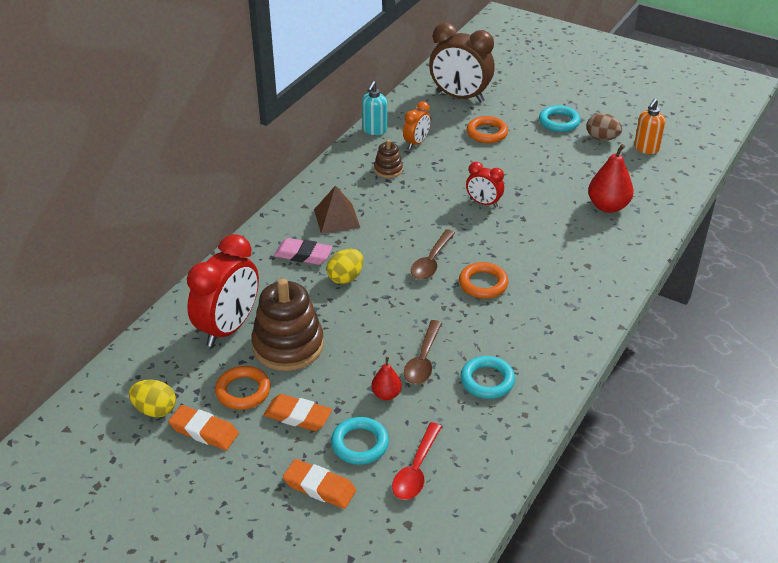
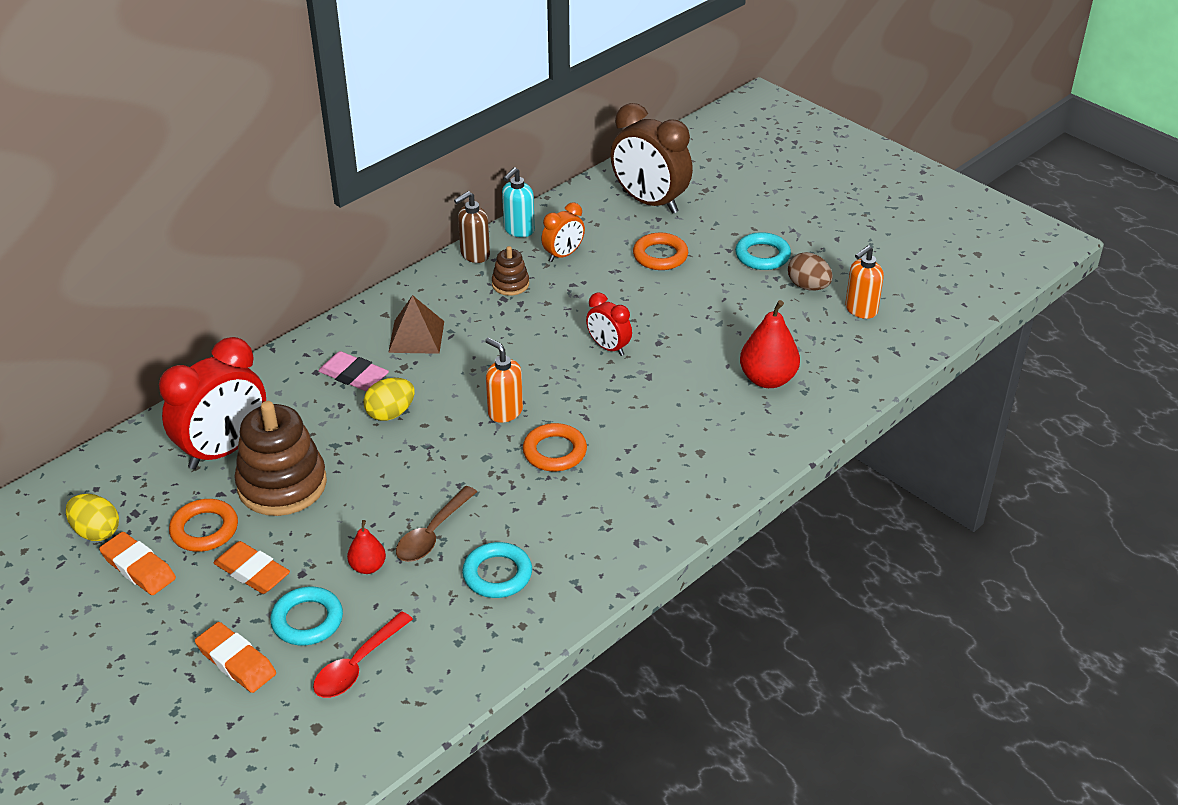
camera: 15 degrees right, 0 degrees up
(350, 153) = (474, 255): none -> brown soap dispenser
(431, 261) = (505, 412): brown spoon -> orange soap dispenser

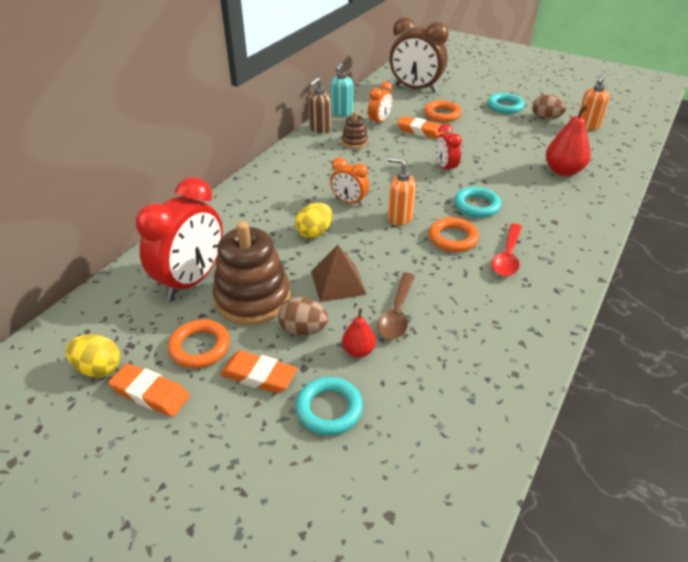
camera: 15 degrees left, 0 degrees up
(236, 661) = (280, 464): orange eraser -> orange eraser (420, 131)
(320, 532) = (303, 330): none -> brown egg
(354, 376) = (273, 212): pink eraser -> none
(357, 665) = (396, 442): red spoon -> red spoon (507, 257)
(416, 336) = (306, 181): brown pyramid -> brown pyramid (338, 282)
(455, 377) = (349, 202): none -> orange clock
(497, 574) = (468, 335): turquoise ring -> turquoise ring (476, 206)
(608, 347) = (445, 168): red clock -> red clock turned 45 degrees clockwise

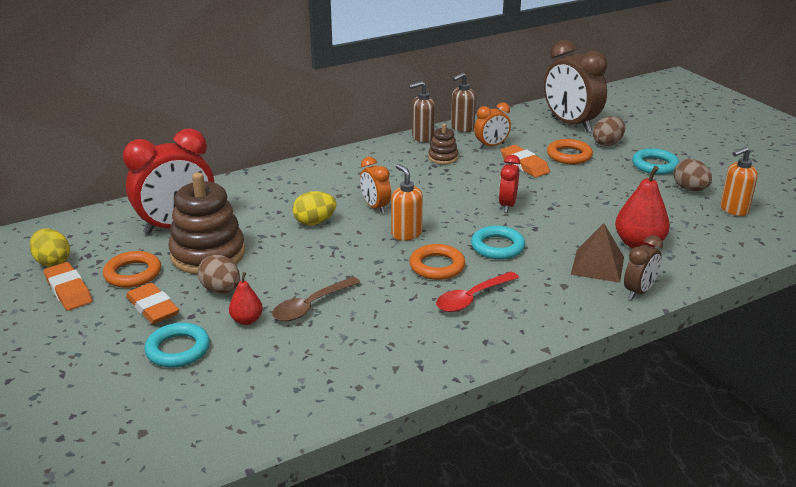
camera: 30 degrees right, 10 degrees down
(338, 282) = (289, 266): brown pyramid -> brown pyramid (597, 265)
(341, 112) = (462, 128): turquoise soap dispenser -> brown soap dispenser
(456, 98) = (607, 143): none -> brown egg
(604, 208) = (639, 291): none -> brown clock

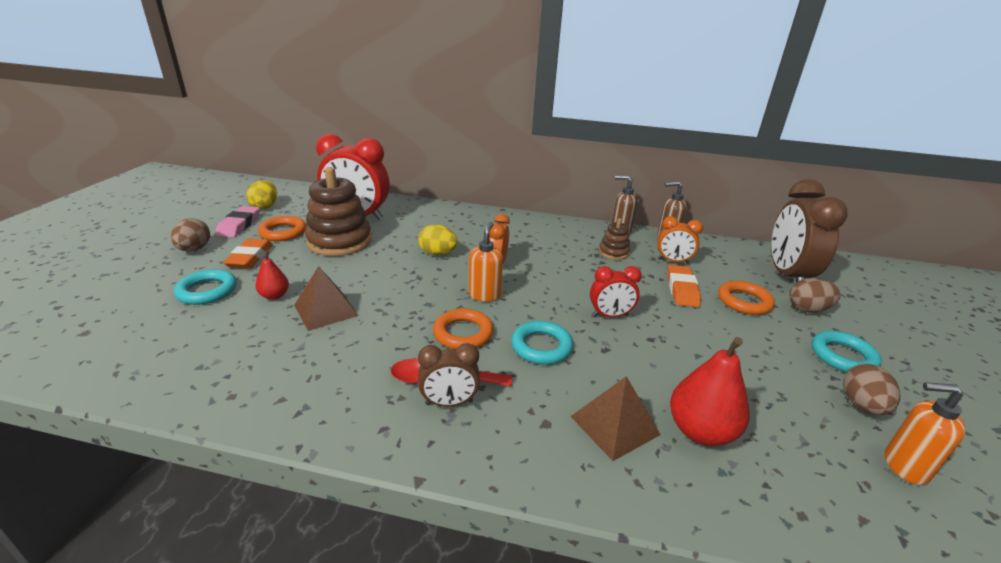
camera: 40 degrees right, 0 degrees up
(68, 290) = (239, 225): orange eraser -> pink eraser
(221, 290) = (302, 267): brown egg -> brown egg (194, 249)
(311, 306) = (325, 310): brown spoon -> brown pyramid
(507, 205) = (610, 315): red clock -> red clock turned 150 degrees counterclockwise
(639, 291) = (619, 488): brown clock -> brown clock (449, 402)

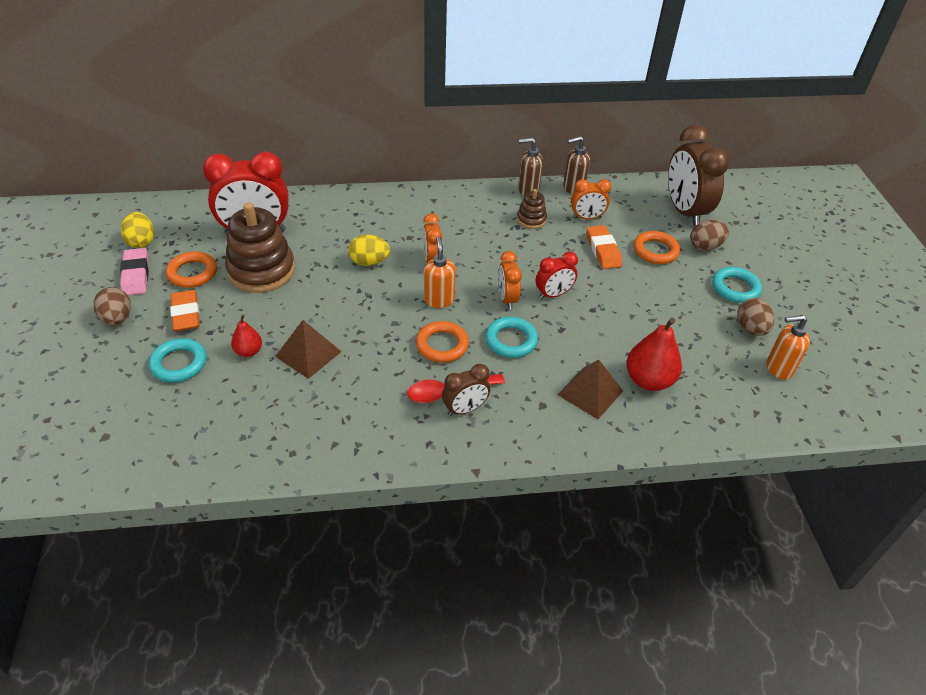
camera: 20 degrees left, 15 degrees up
(556, 309) = (507, 299): none -> orange clock

